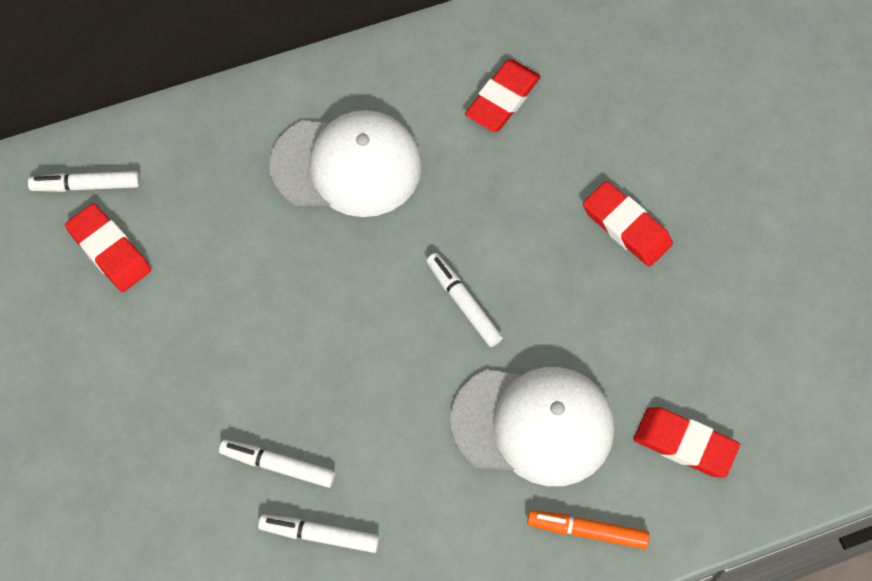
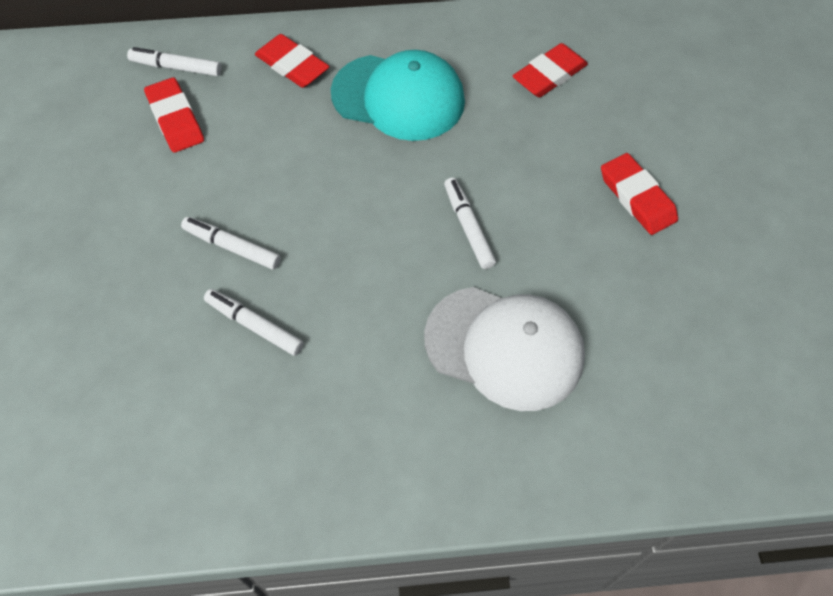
camera: 15 degrees right, 5 degrees down
(319, 535) = (271, 397): white marker -> white marker (232, 247)
(347, 166) = (398, 97): white cap -> turquoise cap
(587, 531) = (532, 460): orange marker -> none
(685, 444) = (651, 401): red eraser -> red eraser (292, 65)

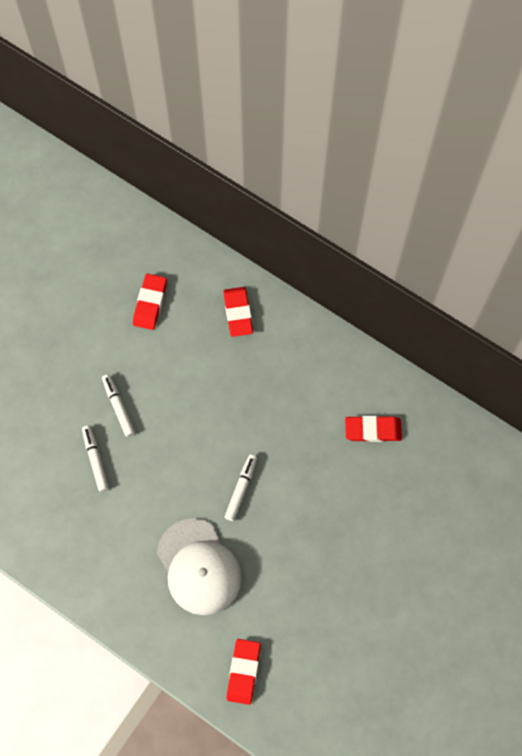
camera: 40 degrees right, 10 degrees up
(176, 67) = (176, 267): white marker -> none
(398, 97) = (276, 380): turquoise cap -> none
(637, 197) = (343, 543): red eraser -> red eraser (243, 671)

